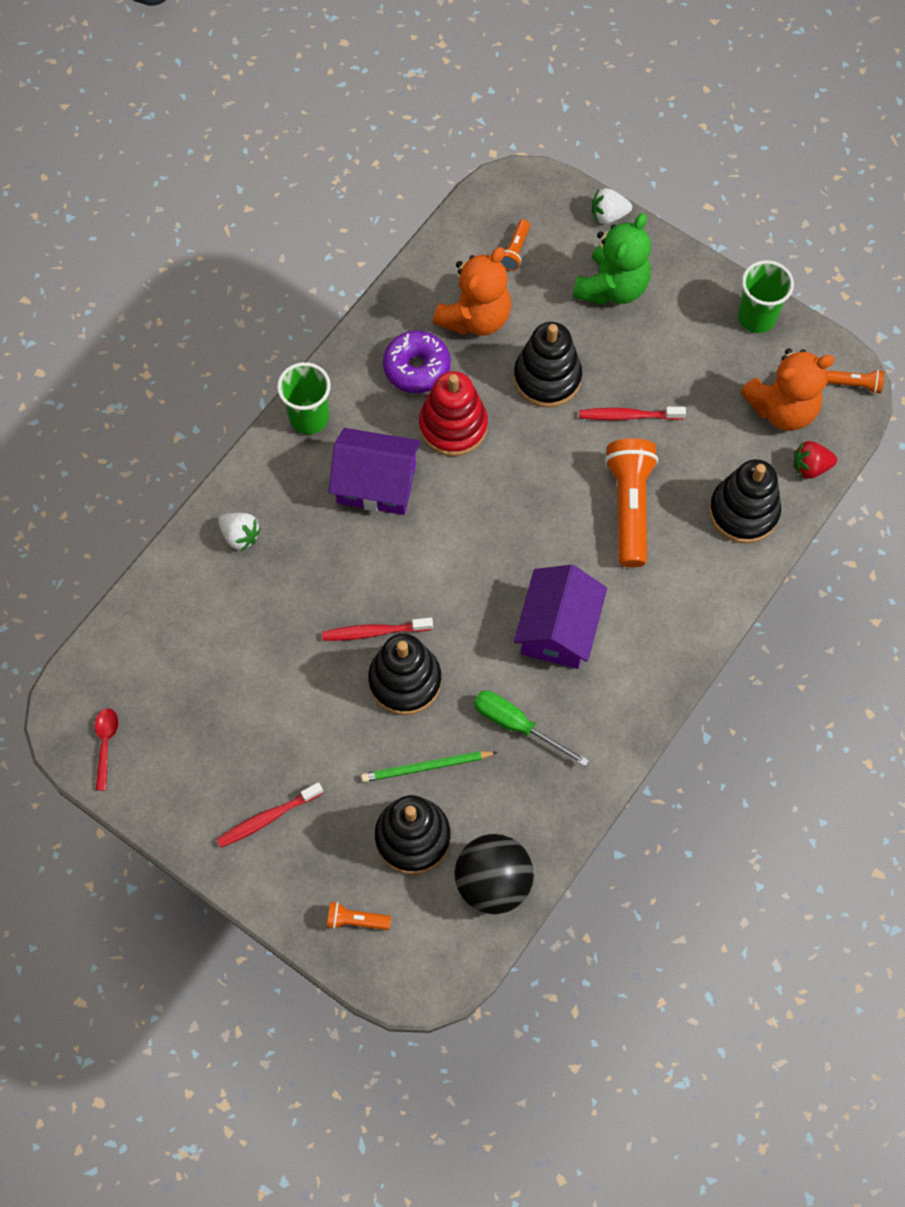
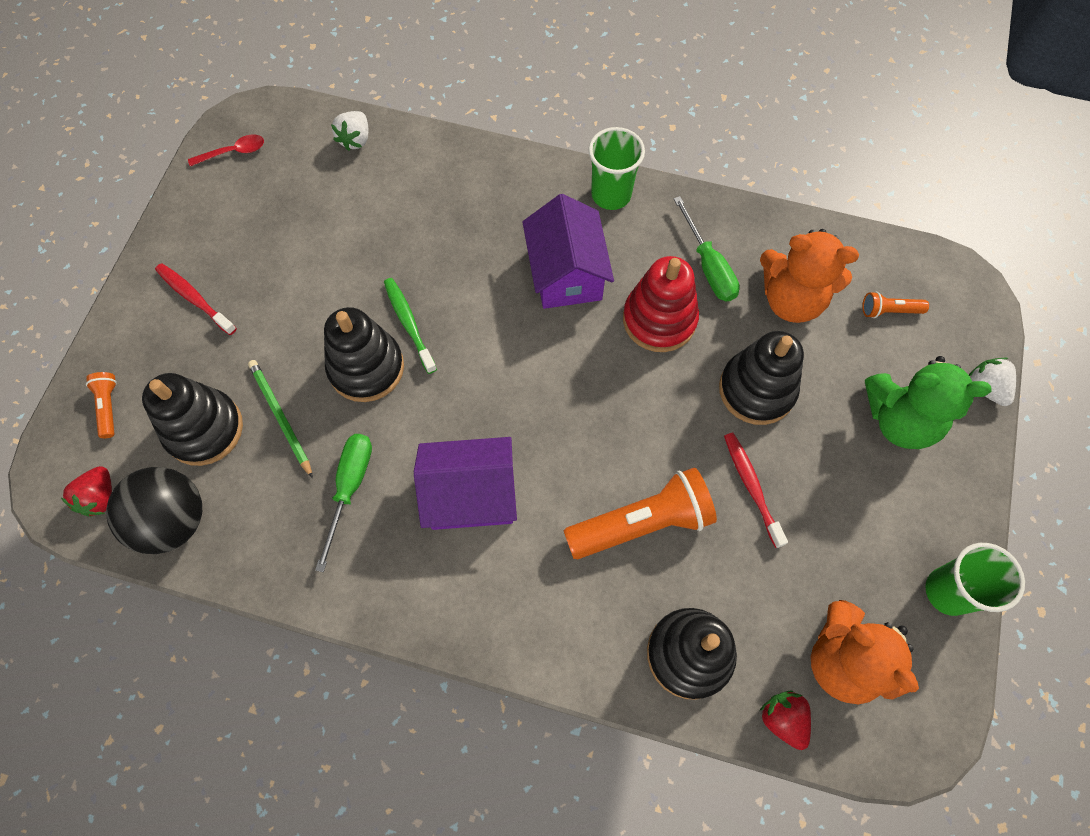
camera: 70 degrees right, 0 degrees up
(240, 536) = (467, 182): white strawberry -> white strawberry (355, 139)
(374, 632) = (409, 324): red toothbrush -> green toothbrush
(417, 368) = (708, 266): purple donut -> green screwdriver
(447, 943) = (100, 497): none -> red strawberry
(855, 384) = (922, 744): orange flashlight -> none

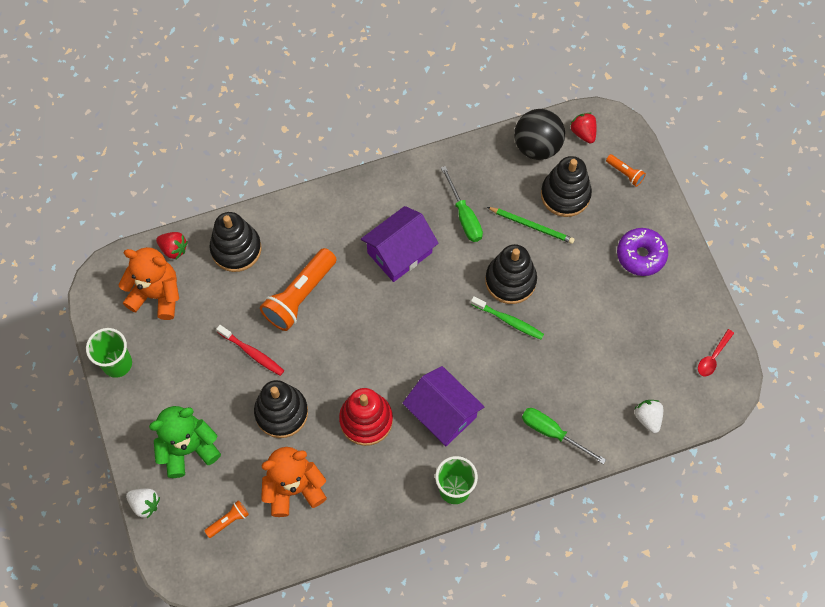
camera: 145 degrees right, 0 degrees up
(194, 298) = (641, 255): red toothbrush -> purple donut
(708, 266) = (359, 477): green screwdriver -> green screwdriver (552, 433)

